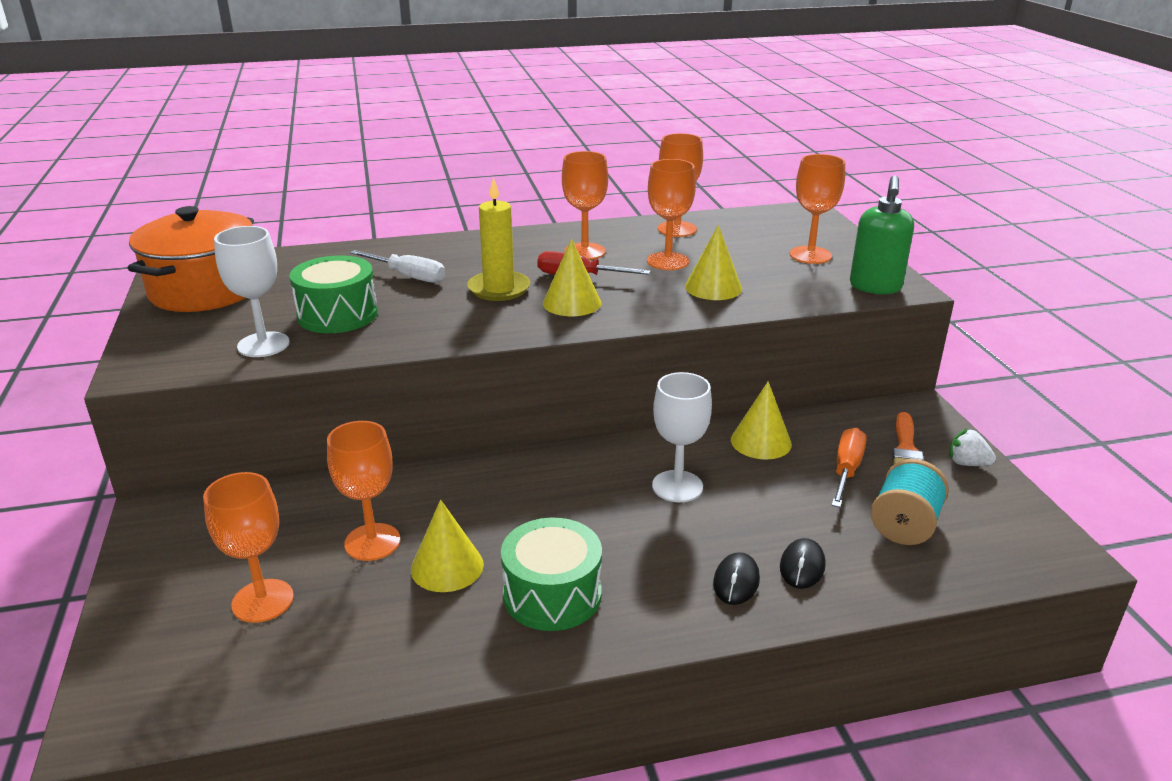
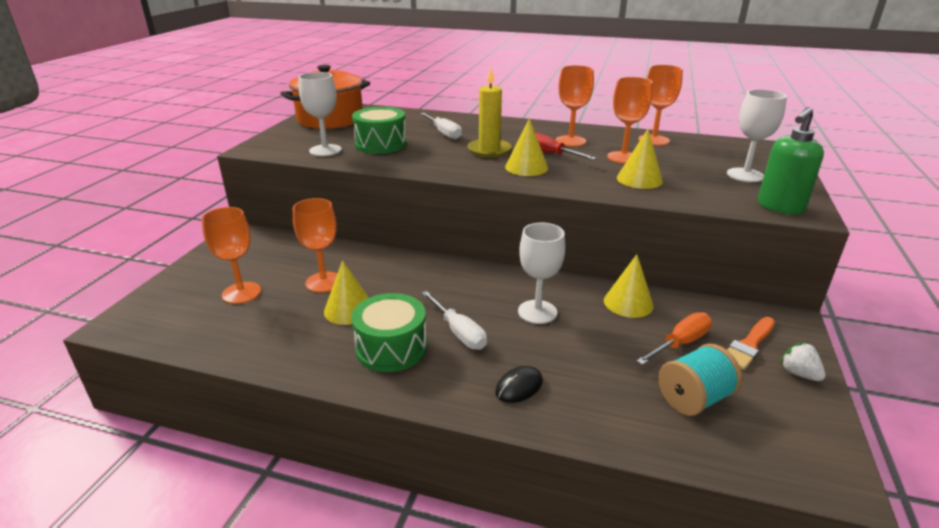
camera: 30 degrees right, 0 degrees up
(613, 544) = (459, 332): none -> white screwdriver
(802, 566) = (578, 396): black mouse -> none
(810, 255) = (745, 175): orange goblet -> white goblet

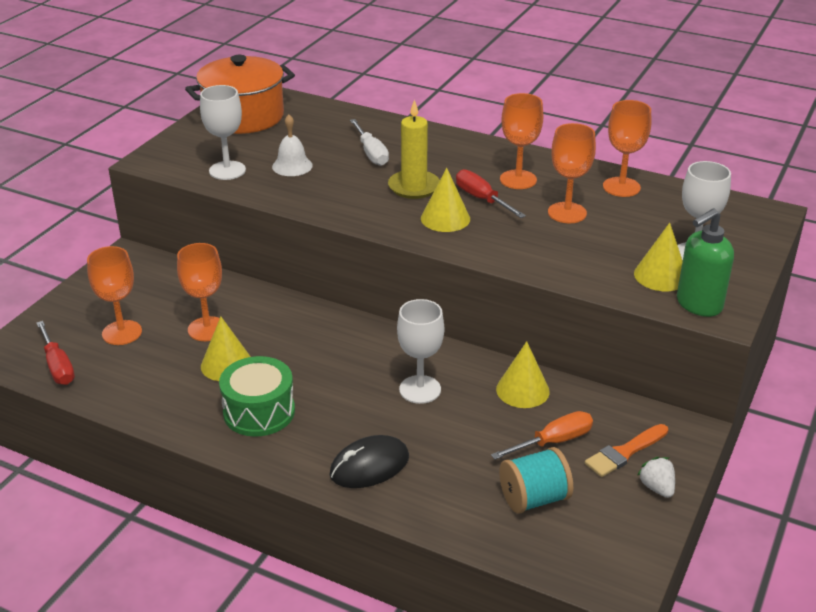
camera: 10 degrees right, 5 degrees up
(178, 328) = (58, 366): none -> red screwdriver
(381, 144) = (292, 166): green drum -> white bell
(459, 332) = (330, 403): white screwdriver -> none
(519, 387) = (369, 466): black mouse -> black mouse, size x1.56
(639, 179) = (565, 249): yellow cone -> yellow cone (661, 275)

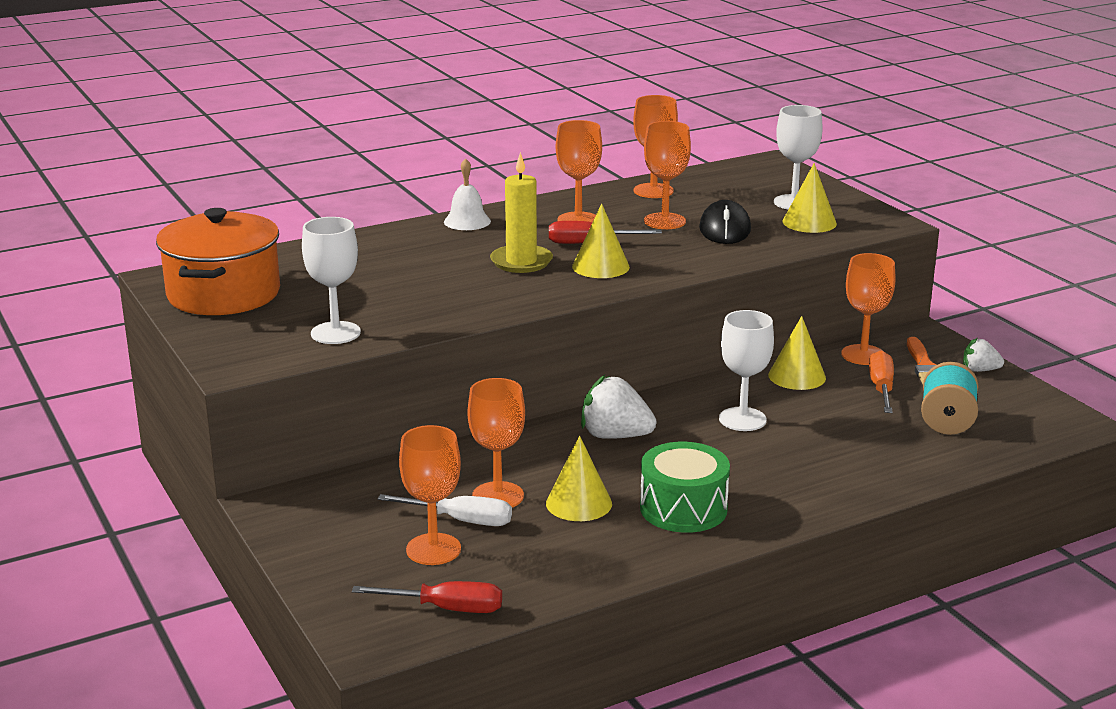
camera: 55 degrees left, 10 degrees down
(292, 166) = (383, 300): white bell -> white bell (467, 221)
(334, 342) = (615, 436): none -> white strawberry
(369, 466) = (829, 478): black mouse -> black mouse (724, 229)
(371, 153) = (422, 260): white screwdriver -> white screwdriver (462, 520)
(604, 411) = (863, 355): none -> orange goblet
(698, 305) = (866, 224): green soap dispenser -> none

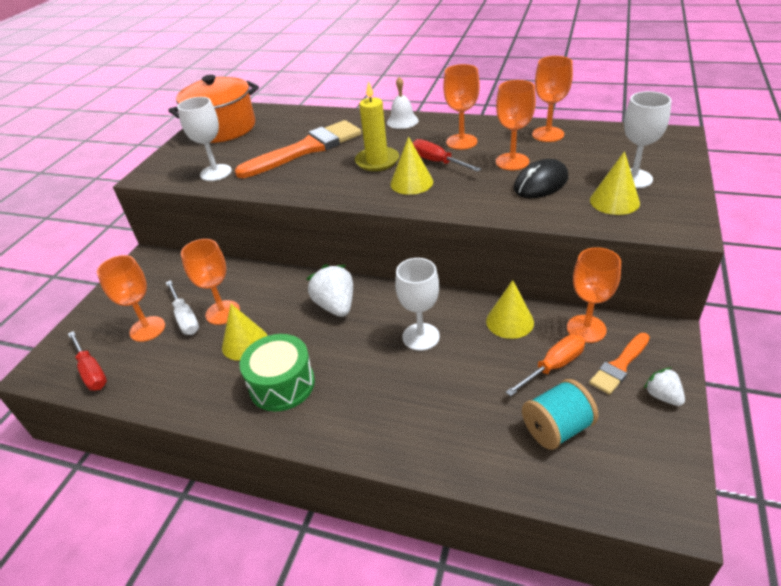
camera: 50 degrees right, 15 degrees up
(405, 278) = (306, 149): none -> orange brush

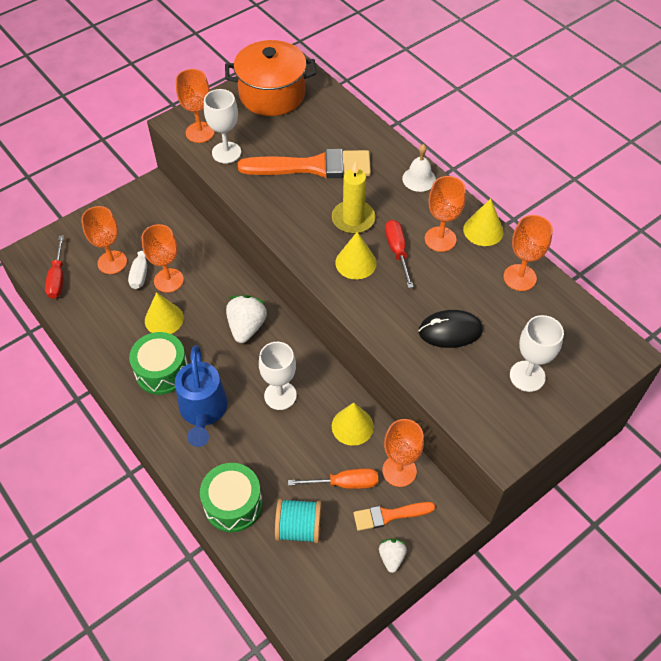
camera: 30 degrees right, 15 degrees up
(358, 392) = (203, 411): none -> blue watering can
(471, 451) = (233, 504): none -> green drum
(512, 162) = (455, 291): orange goblet -> orange goblet (200, 132)
(614, 201) = (483, 389): yellow cone -> yellow cone (483, 230)

